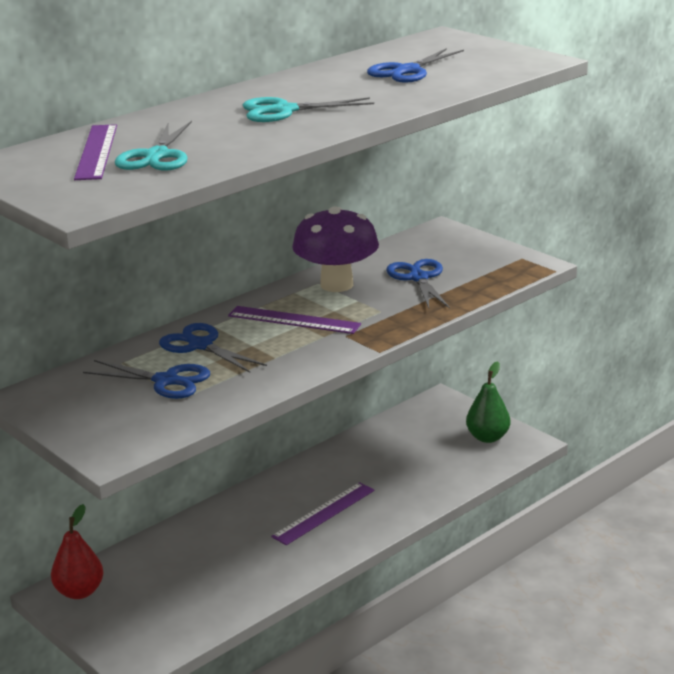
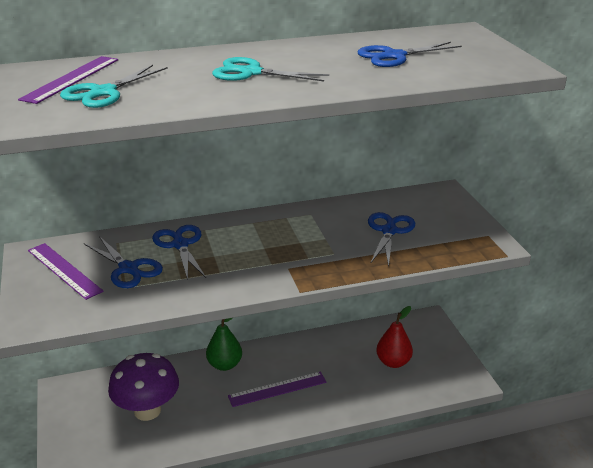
camera: 25 degrees right, 5 degrees up
(79, 592) = (77, 393): red pear -> red pear (393, 362)
(294, 320) = (264, 242): purple ruler -> purple ruler (64, 270)
(336, 285) = (322, 219): purple mushroom -> purple mushroom (147, 410)
(487, 437) = (442, 365): green pear -> green pear (224, 365)

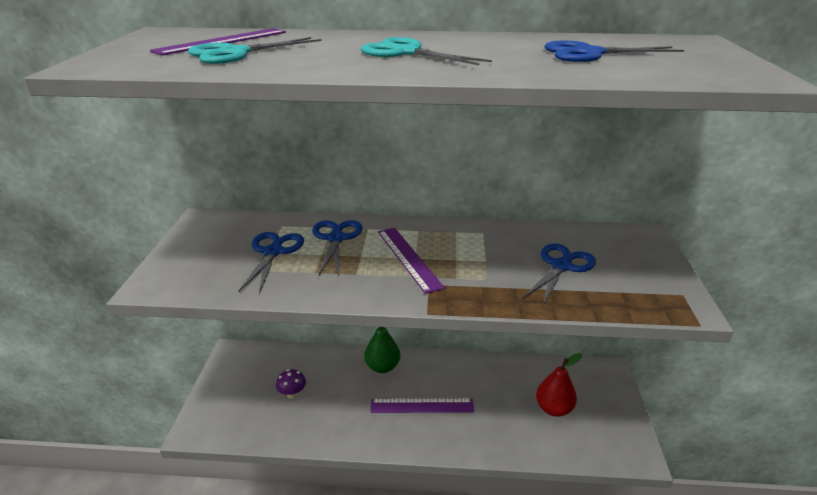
camera: 20 degrees right, 0 degrees up
(64, 270) = (217, 242): purple ruler -> purple ruler (408, 258)
(128, 269) = (273, 252): blue scissors -> blue scissors turned 150 degrees counterclockwise
(147, 410) = (292, 394): purple mushroom -> purple mushroom, size x0.44

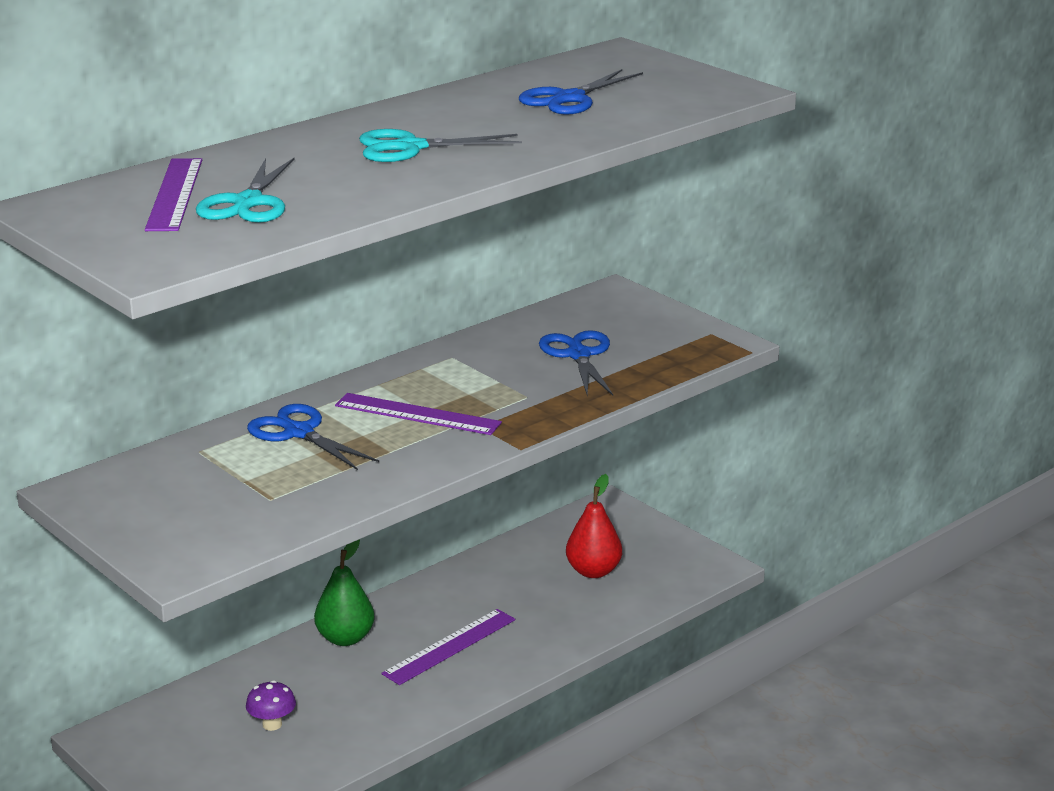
camera: 45 degrees left, 5 degrees down
(273, 252) = (253, 476): blue scissors -> none

